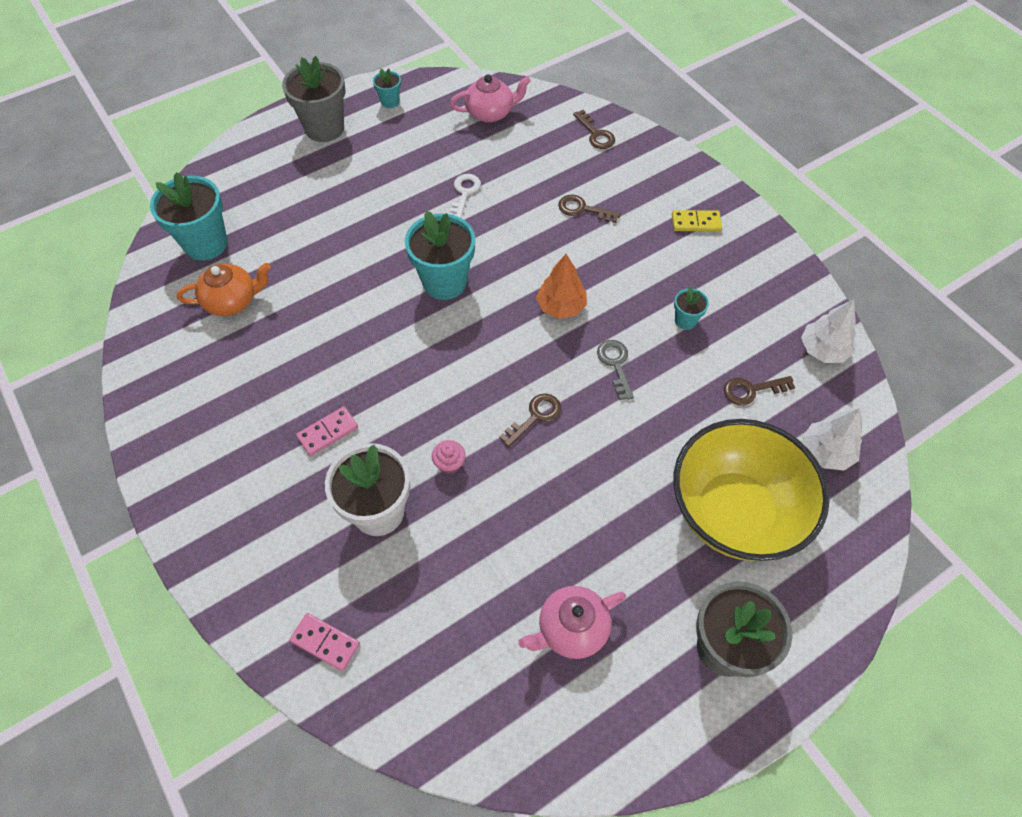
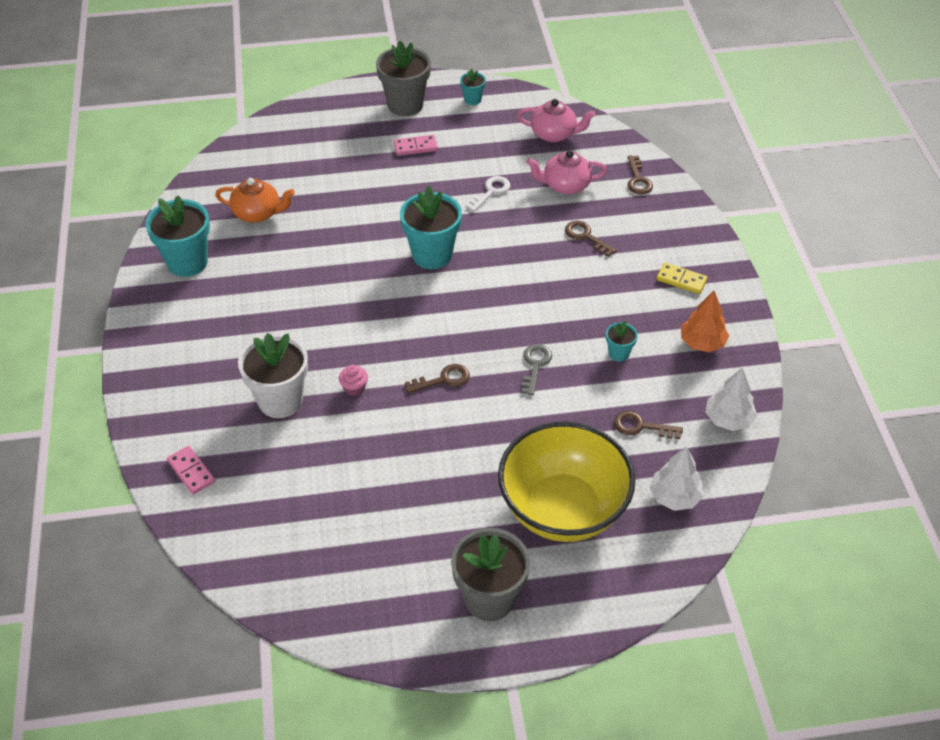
camera: 25 degrees right, 10 degrees down
(206, 244) = (261, 164): turquoise flower pot -> turquoise flower pot (187, 262)
(328, 432) = (275, 332): pink domino -> pink domino (415, 147)
(561, 306) = (517, 306): orange tree -> orange tree (702, 342)
(571, 629) = (377, 536): pink teapot -> pink teapot (565, 185)

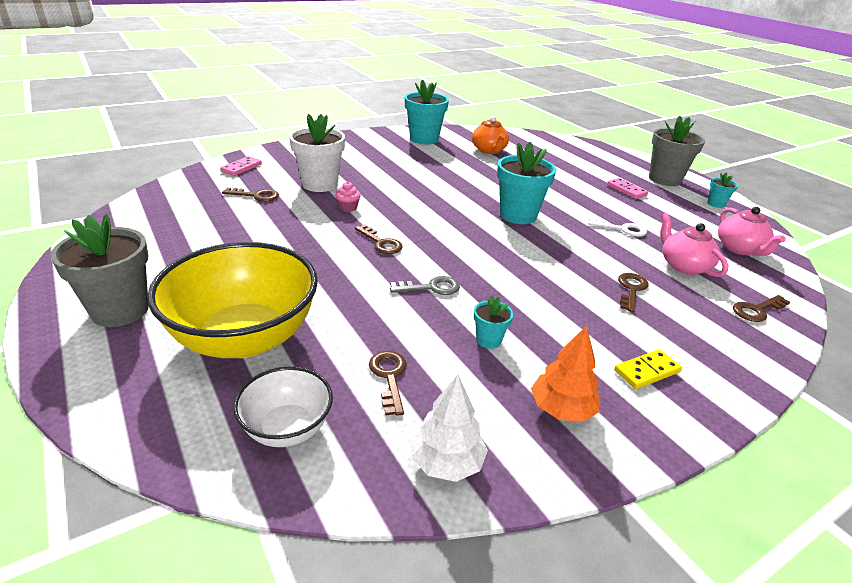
camera: 65 degrees right, 15 degrees down
(285, 466) = (256, 196): none -> brown key
(675, 496) = (287, 428): white tree -> white bowl
(681, 280) = (646, 371): yellow domino -> yellow domino turned 60 degrees clockwise

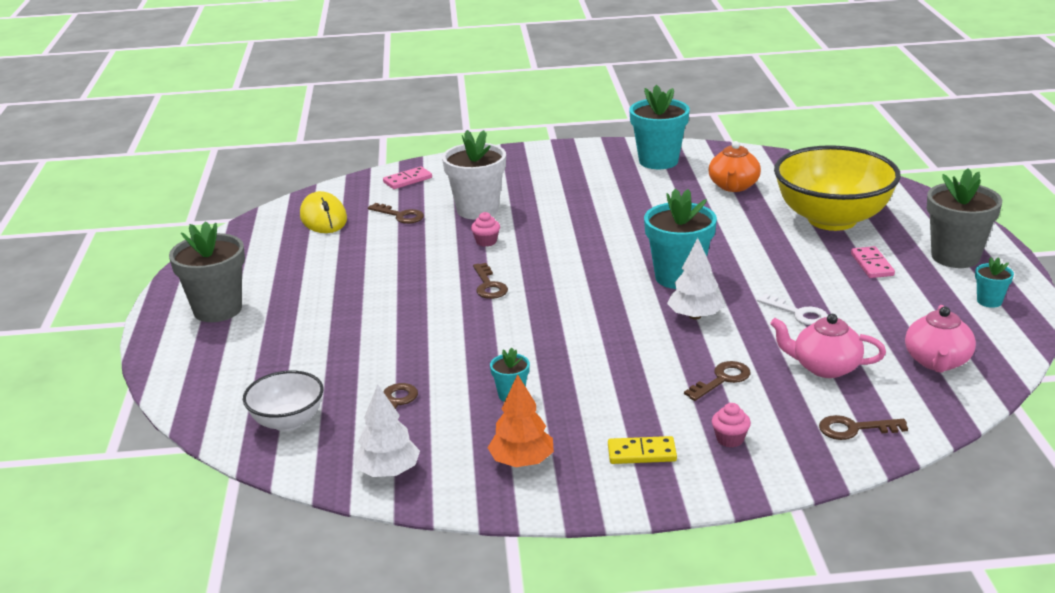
camera: 30 degrees right, 5 degrees down
(184, 206) = (323, 218): none -> yellow mouse
(244, 338) = (300, 350): yellow bowl -> yellow bowl (832, 219)
(431, 287) = (501, 338): grey key -> none
(559, 242) = (695, 316): none -> white tree
(683, 266) = (825, 367): pink teapot -> pink teapot turned 75 degrees counterclockwise
(692, 340) = (730, 439): none -> pink cupcake

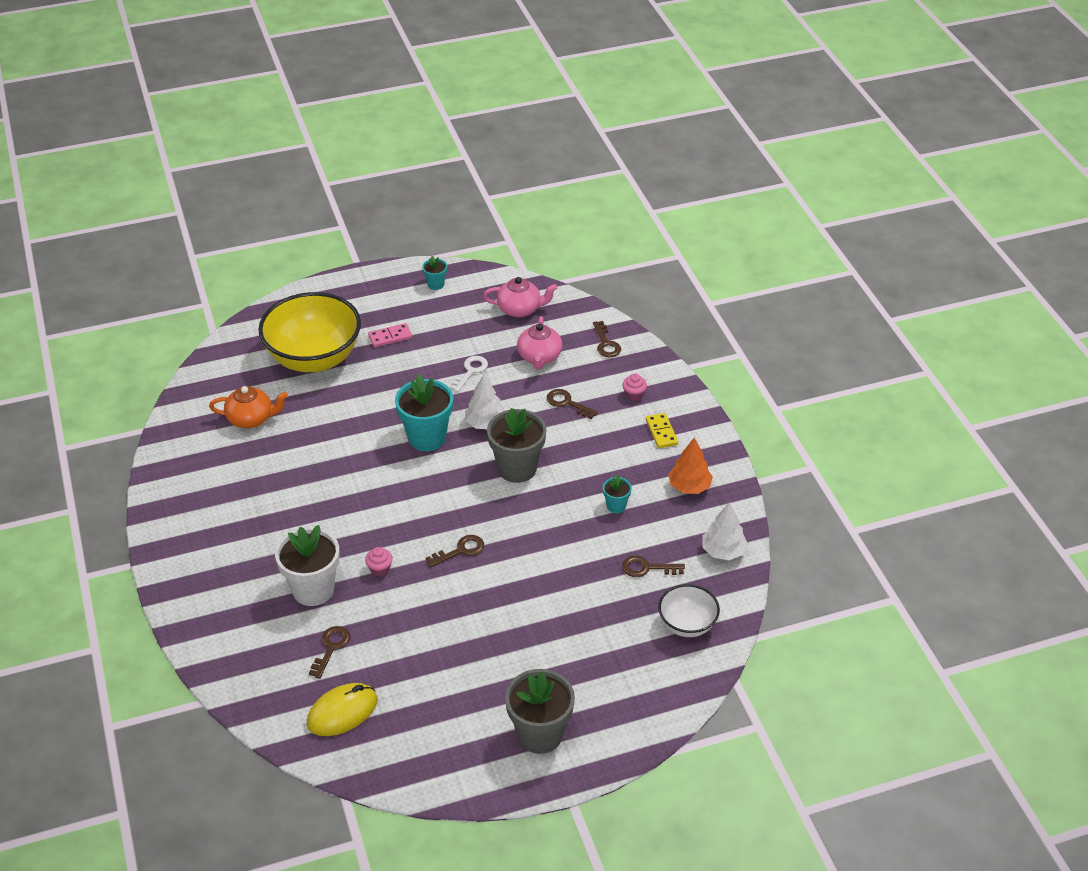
camera: 105 degrees left, 15 degrees up
(407, 180) = (244, 664): pink domino -> none
(658, 161) = (194, 474): turquoise flower pot -> none
(955, 257) = (371, 297): grey flower pot -> grey flower pot (517, 468)

